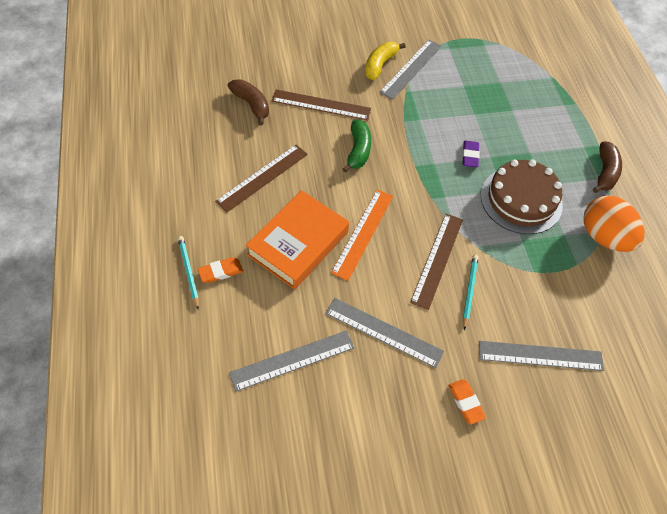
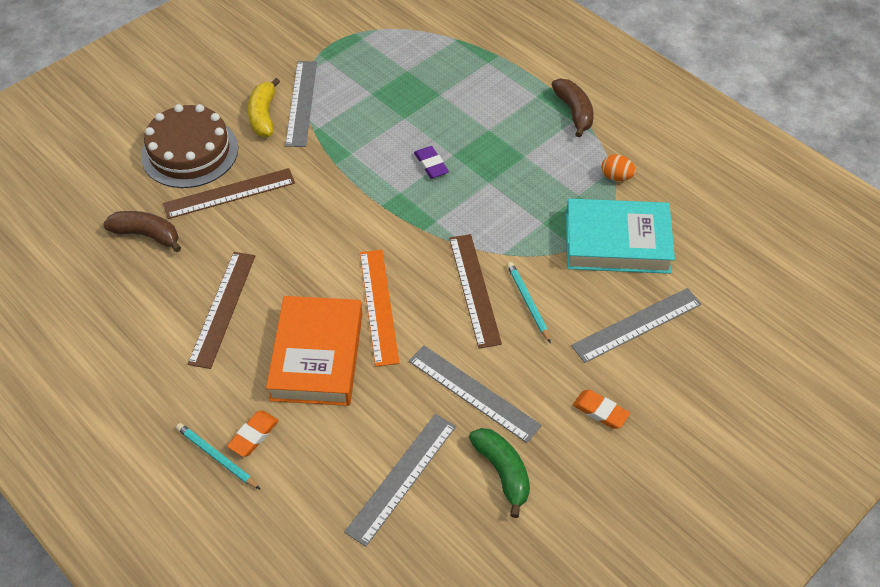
camera: 30 degrees left, 5 degrees down
(358, 151) = (309, 222): green banana -> green banana (502, 472)
(383, 332) = (473, 393): grey ruler -> grey ruler turned 45 degrees clockwise
(521, 200) = (513, 183): brown cake -> brown cake (190, 152)
(569, 286) = (617, 242): none -> turquoise book
(604, 237) = (616, 177): orange egg -> orange egg, size x0.47

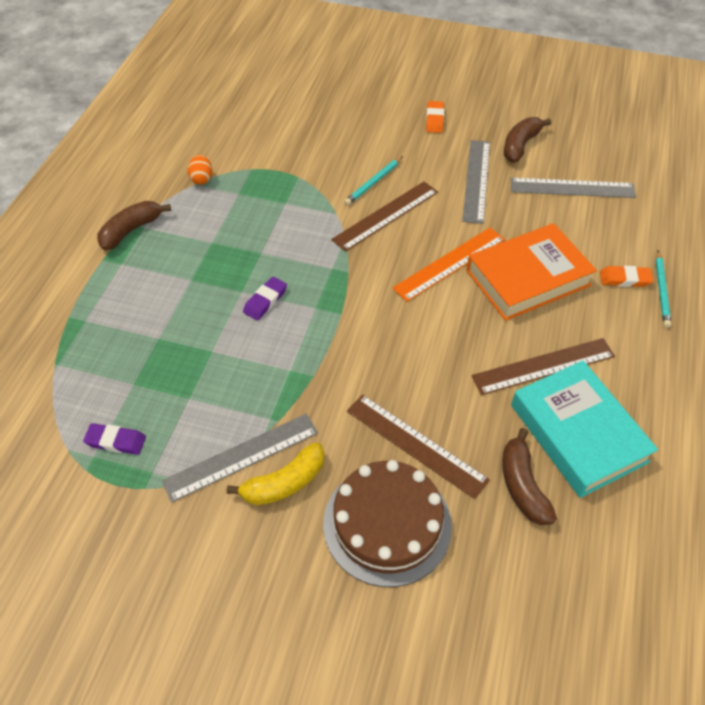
camera: 120 degrees left, 0 degrees up
(365, 50) = (116, 441): none -> purple eraser
(502, 472) = (520, 145): green banana -> brown banana
(617, 242) = (276, 157): turquoise book -> turquoise book (578, 433)
(637, 325) = (348, 125): grey ruler -> none

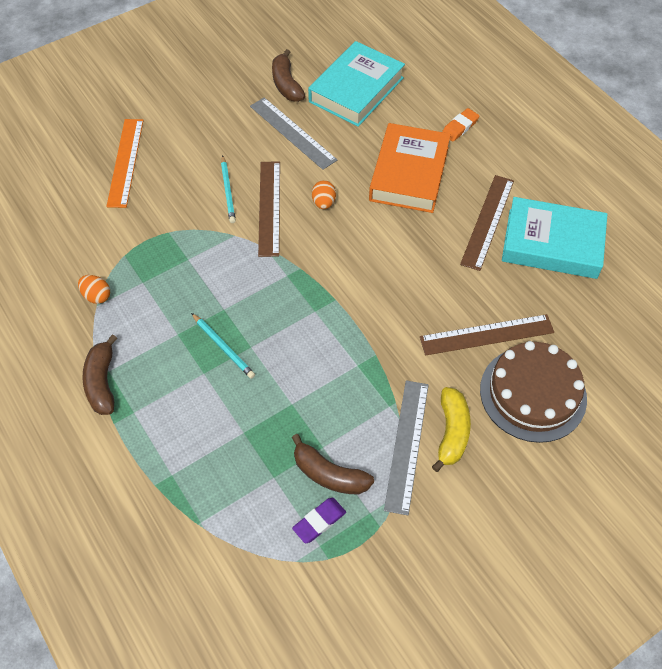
camera: 50 degrees left, 5 degrees up
(265, 301) = (276, 338): purple eraser -> none
(429, 244) = (323, 203): none -> orange egg
(434, 119) = (204, 109): orange eraser -> none
(450, 263) = (354, 205): orange ruler -> orange ruler (125, 162)
(522, 485) = (564, 300): brown banana -> brown banana (329, 474)
(572, 188) = (356, 90): grey ruler -> turquoise book
(661, 290) = (486, 118): turquoise pencil -> turquoise pencil (223, 347)

